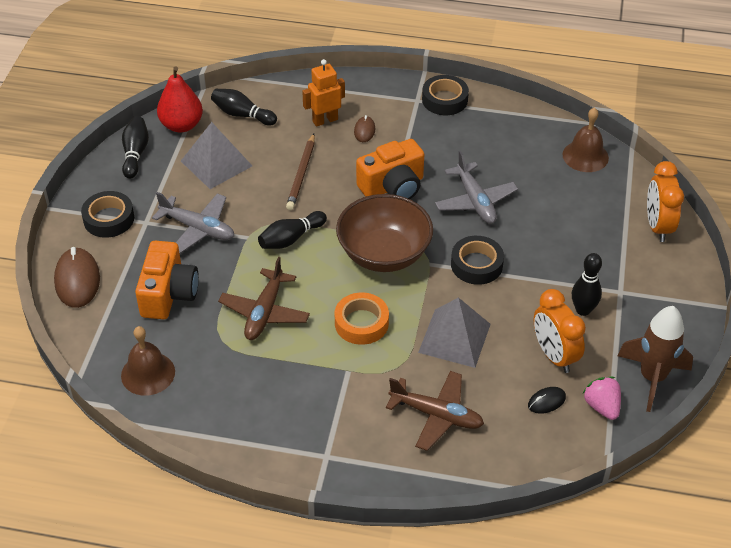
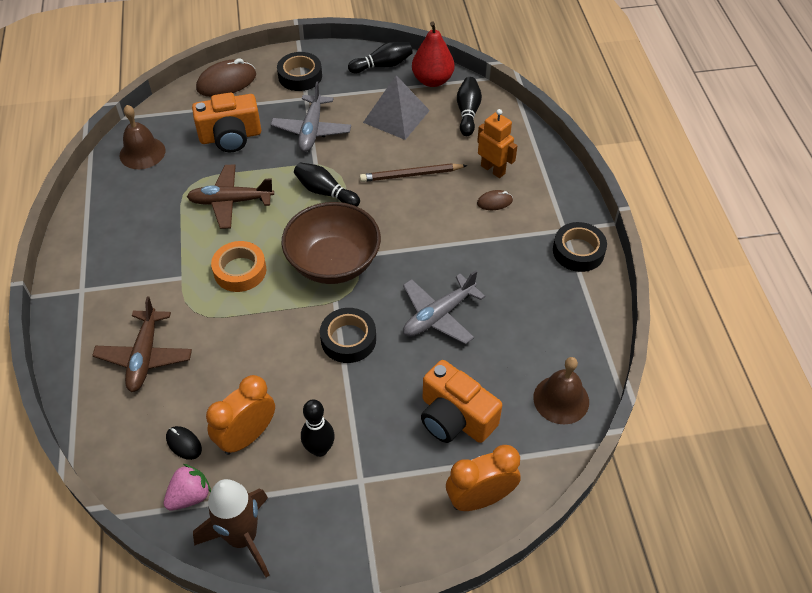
camera: 70 degrees right, 5 degrees up
(393, 186) = (427, 244): orange camera -> orange camera (455, 417)
(454, 338) = (244, 346): grey pyramid -> none

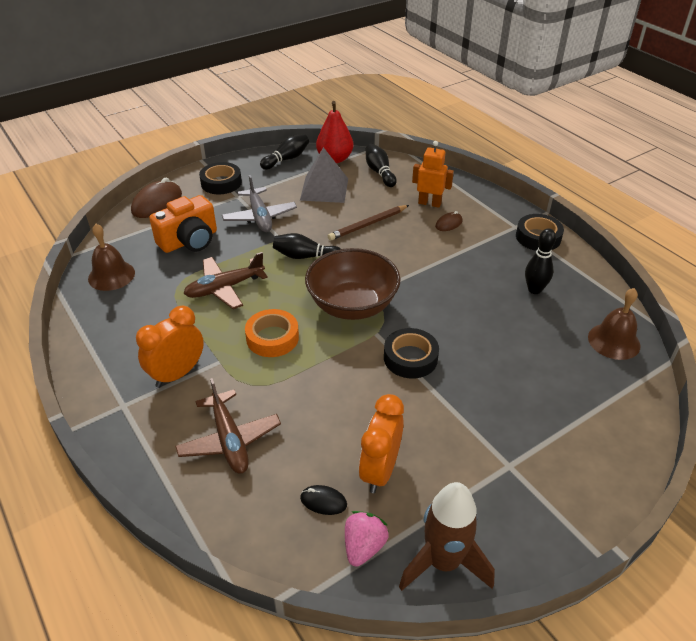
camera: 25 degrees left, 10 degrees down
(319, 449) = (454, 454): black bowling pin -> black bowling pin (534, 290)
(438, 315) = (470, 315): grey plane -> none
(455, 417) = (546, 385): orange camera -> none
(480, 498) = (617, 439): orange clock -> orange clock (177, 374)

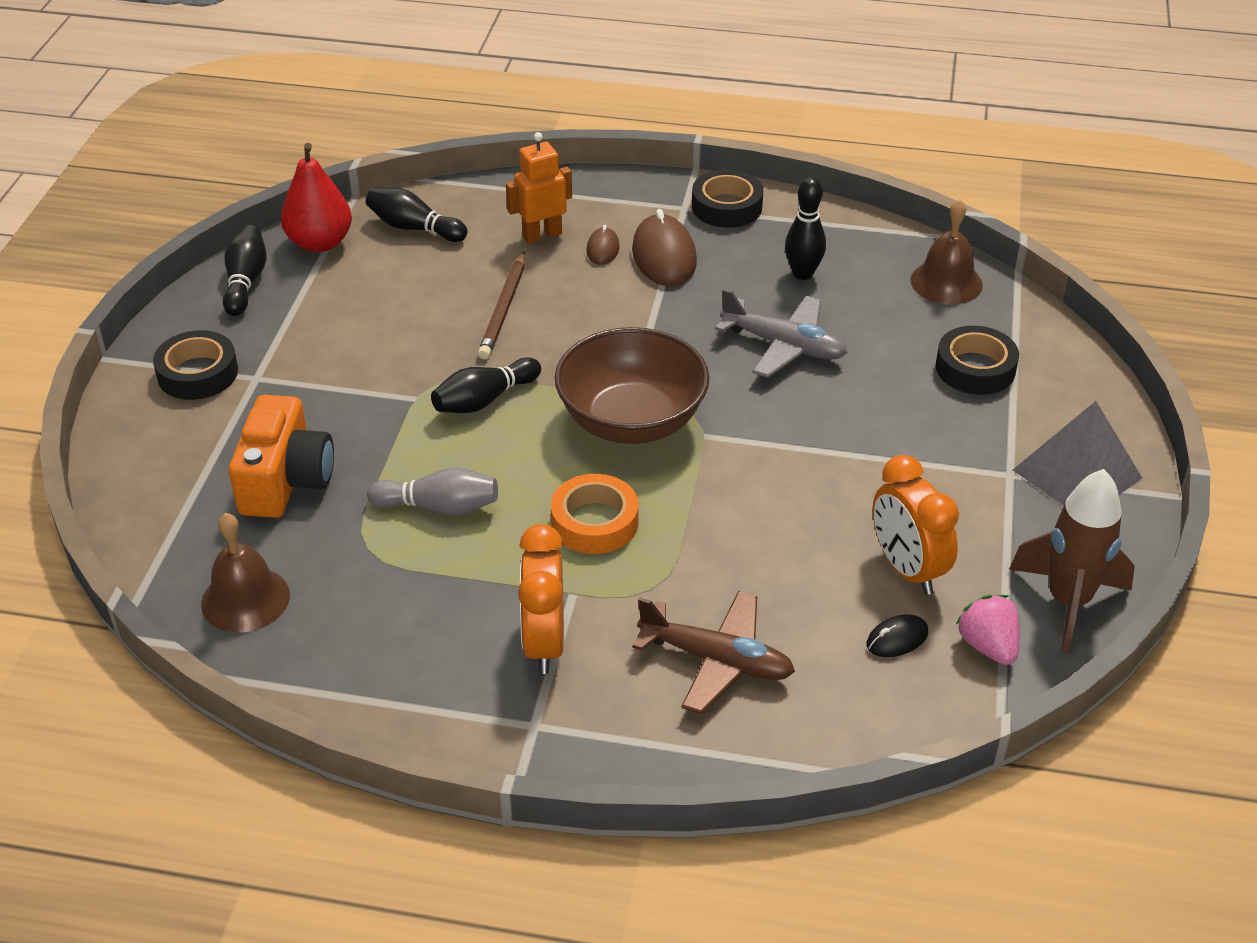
camera: 45 degrees left, 0 degrees up
(157, 203) = (141, 461): brown mouse -> brown mouse (664, 256)
(224, 288) = (439, 507): brown plane -> grey bowling pin
(260, 217) = (338, 386): grey plane -> grey plane (784, 346)
(324, 189) = (371, 295): grey pyramid -> grey pyramid (1077, 474)
(410, 358) = (779, 436): black tape -> black tape (975, 368)

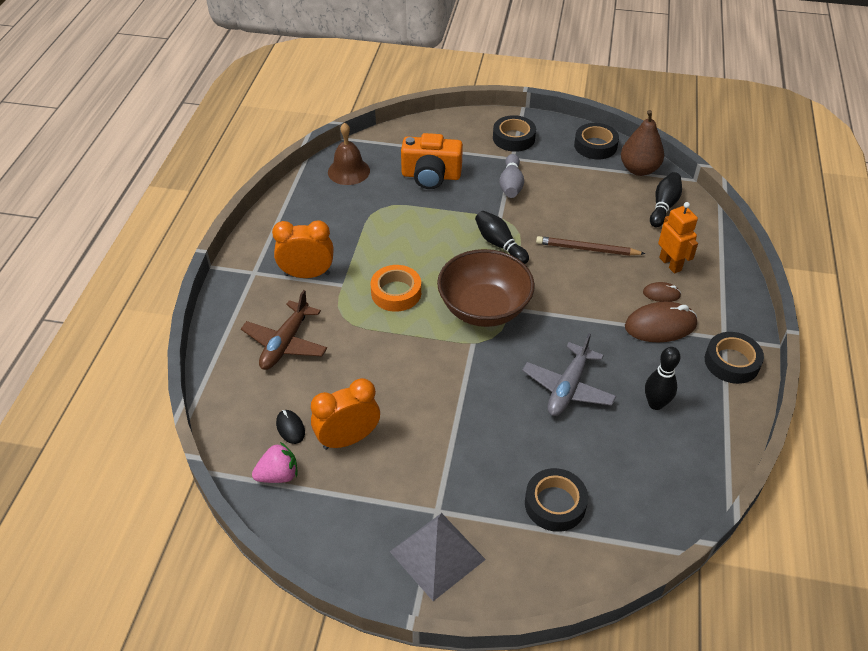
camera: 90 degrees right, 5 degrees up
(246, 282) = (595, 146): black bowling pin -> black tape
(320, 243) = (639, 169): red pear -> brown pear
(439, 507) = (410, 231): grey bowling pin -> grey bowling pin (511, 184)
(946, 282) = (663, 497): brown bell -> none
(1068, 602) = (310, 527): brown rocket -> none

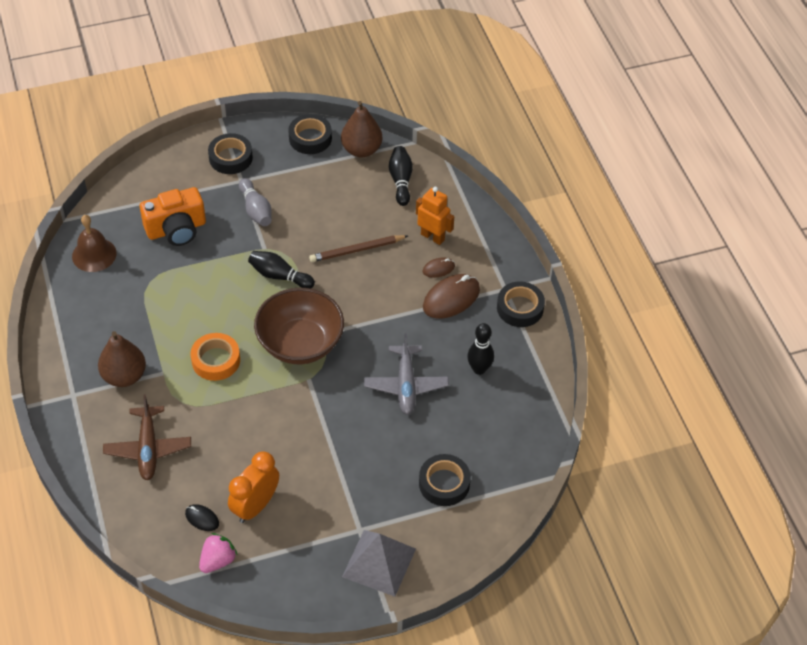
camera: 30 degrees left, 5 degrees up
(307, 274) = (124, 376): orange clock -> brown pear

